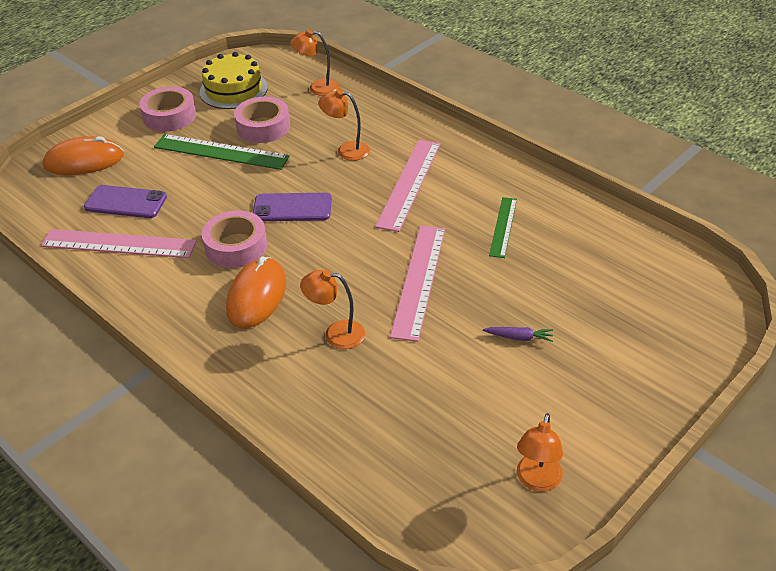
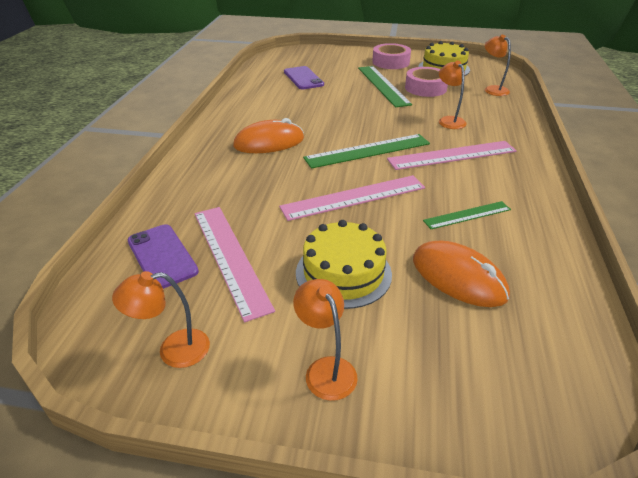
camera: 55 degrees right, 5 degrees down
(84, 161) = (321, 57): orange mouse -> orange mouse (458, 277)
(118, 244) = (267, 89): pink ruler -> pink ruler (230, 257)
(236, 246) = (306, 120): pink tape -> none
(292, 208) = (365, 124): purple phone -> purple phone (162, 256)
(336, 334) = (262, 183): orange lamp -> orange lamp (326, 369)
(348, 232) = (367, 151): none -> green ruler
(519, 337) = (343, 273): purple carrot -> yellow cake

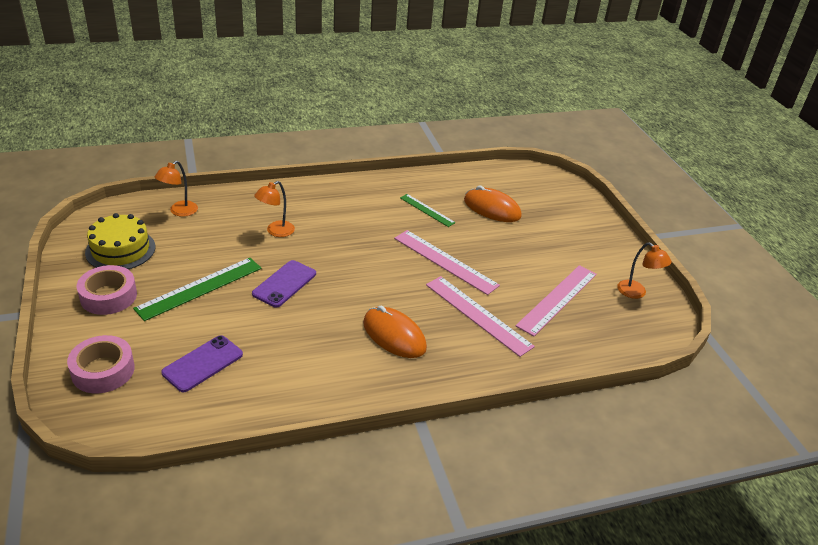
camera: 120 degrees left, 0 degrees up
(162, 256) = (586, 332): purple phone -> purple phone (284, 284)
(326, 369) = (593, 240): orange lamp -> none
(343, 273) = (526, 249): yellow cake -> none
(367, 151) = (368, 269): green ruler -> none
(425, 88) = (195, 255): pink tape -> pink tape (103, 370)
(452, 155) = (345, 223): pink ruler -> pink ruler (478, 315)
(458, 277) = (492, 208): orange mouse -> orange mouse turned 75 degrees counterclockwise

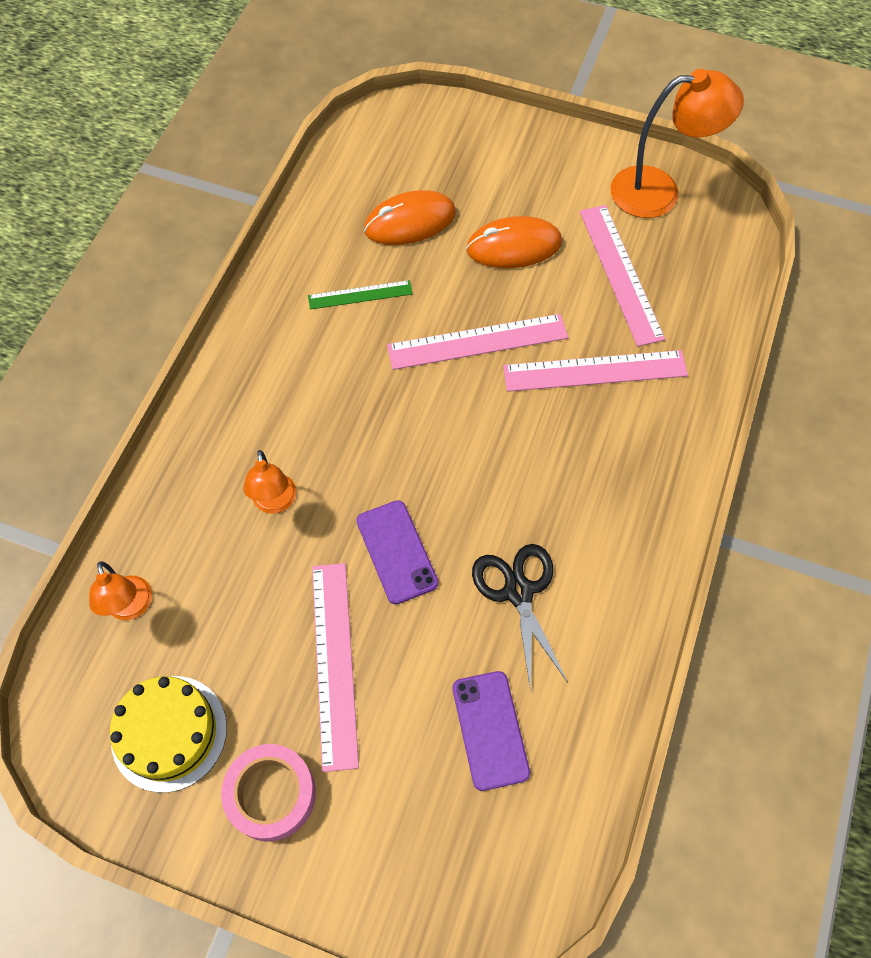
camera: 50 degrees left, 25 degrees up
(103, 370) = (427, 863): pink tape -> none
(200, 288) = (334, 663): green ruler -> pink ruler
(300, 340) = (518, 591): none -> black scissors
(394, 335) = (574, 481): orange mouse -> orange mouse (514, 246)
(636, 293) = (659, 191): orange lamp -> orange lamp, size x1.78

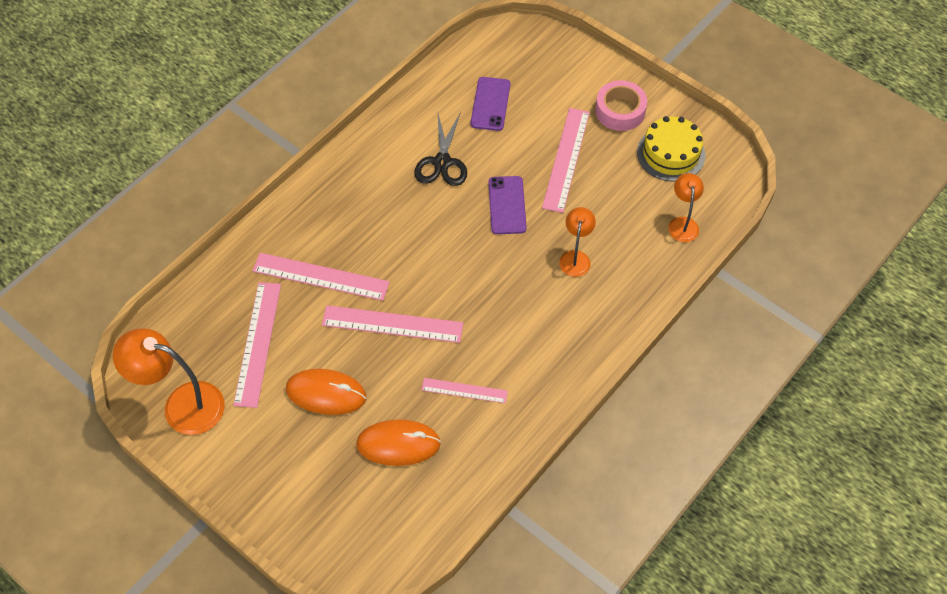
camera: 160 degrees left, 5 degrees down
(360, 295) = (464, 390): green ruler -> pink ruler

